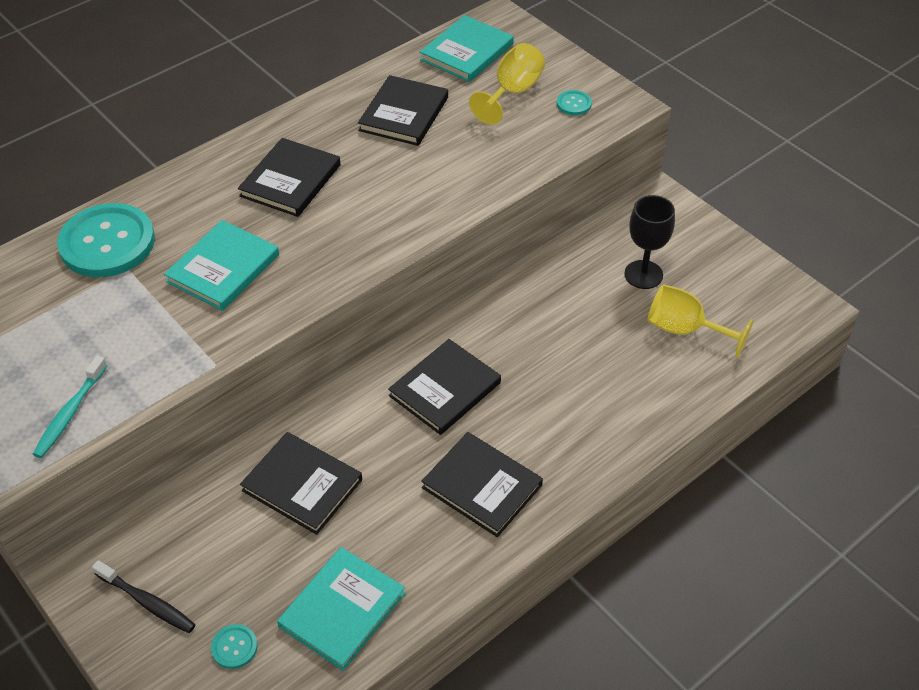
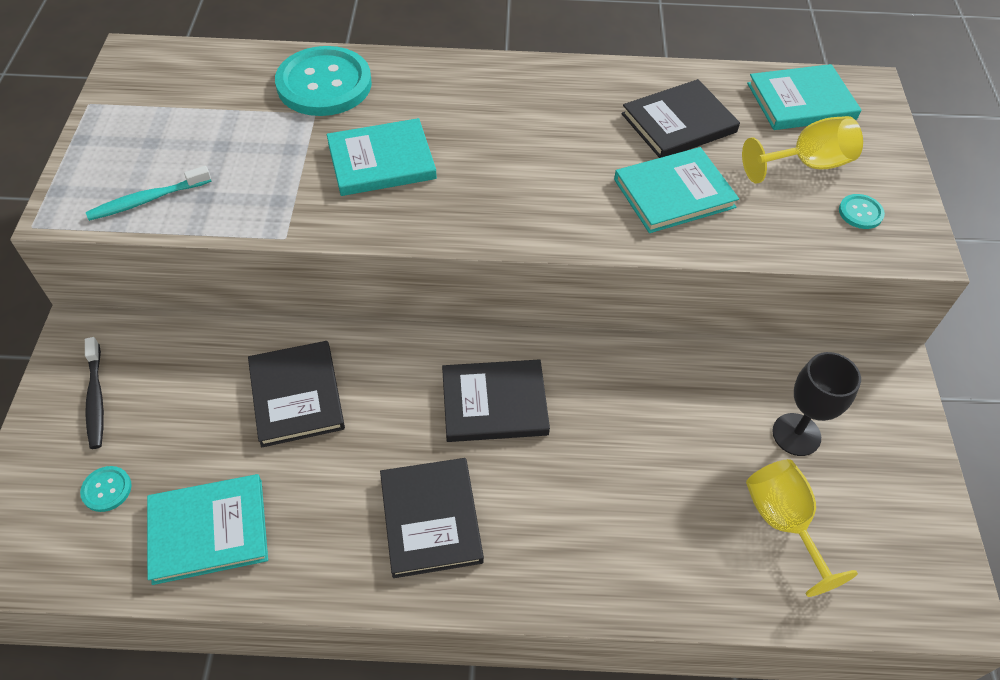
camera: 40 degrees right, 5 degrees up
(290, 180) = (516, 122): black book -> none
(450, 162) = (674, 193): none -> turquoise book

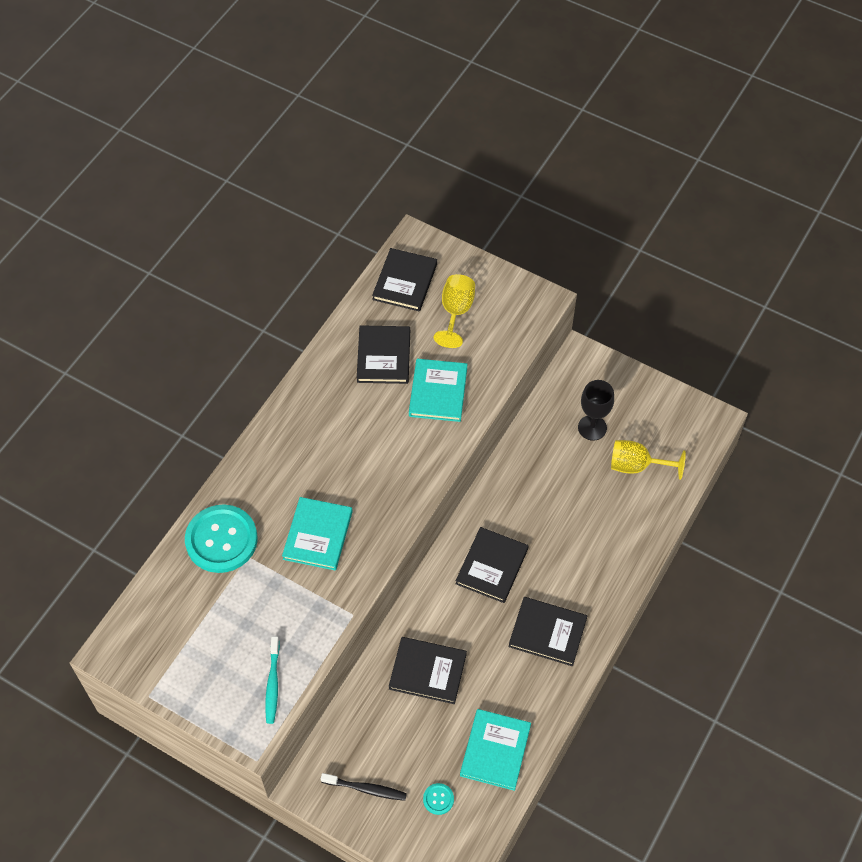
camera: 60 degrees left, 5 degrees up
(801, 101) = (405, 282): turquoise book -> black book
(860, 212) = (505, 310): turquoise button -> none

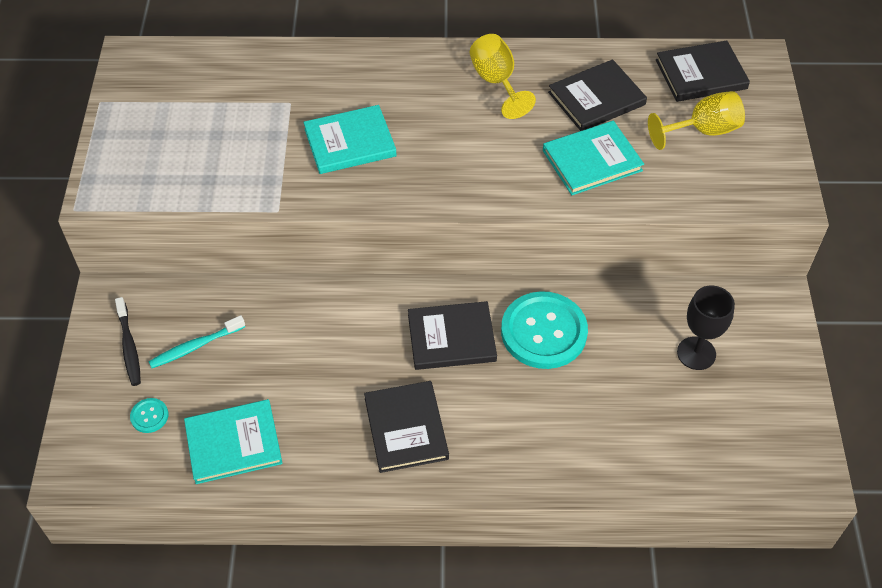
camera: 60 degrees right, 5 degrees down
(221, 540) = (295, 75): turquoise button -> turquoise button (544, 332)
(272, 684) = (163, 184): turquoise toothbrush -> turquoise toothbrush (195, 346)
(427, 671) = (291, 338): black book -> none
(637, 466) = (683, 421): yellow goblet -> yellow goblet (497, 82)

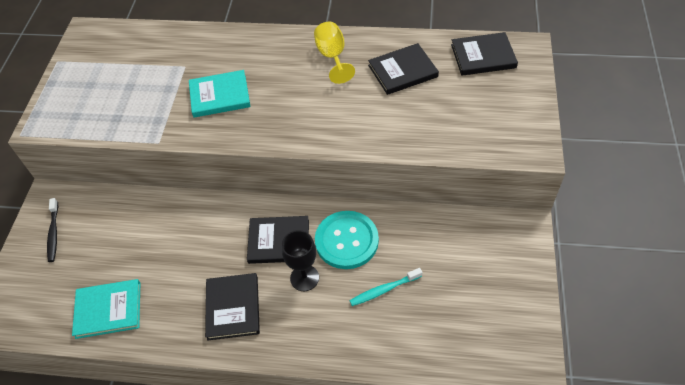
camera: 10 degrees right, 0 degrees up
(149, 416) = (55, 285): turquoise button -> none
(195, 346) = (98, 236): turquoise toothbrush -> turquoise toothbrush (384, 290)
(592, 160) = (391, 116): turquoise book -> none
(696, 353) = (458, 264): black goblet -> black goblet (304, 278)
(702, 131) = (478, 98): yellow goblet -> none

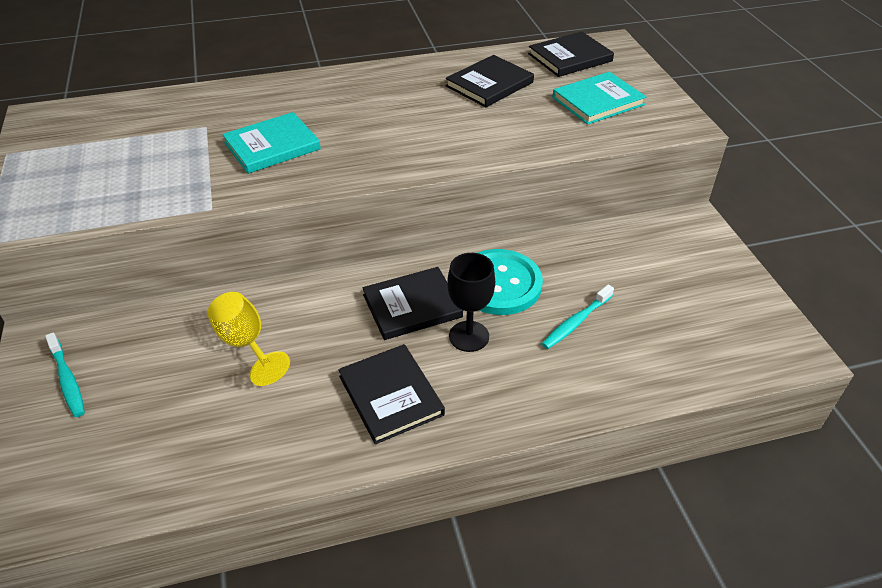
camera: 25 degrees left, 10 degrees down
(53, 233) = (67, 380): black toothbrush -> turquoise toothbrush
(108, 310) = (203, 451): turquoise book -> turquoise book (598, 101)
(332, 57) = (397, 86): yellow goblet -> yellow goblet (246, 344)

